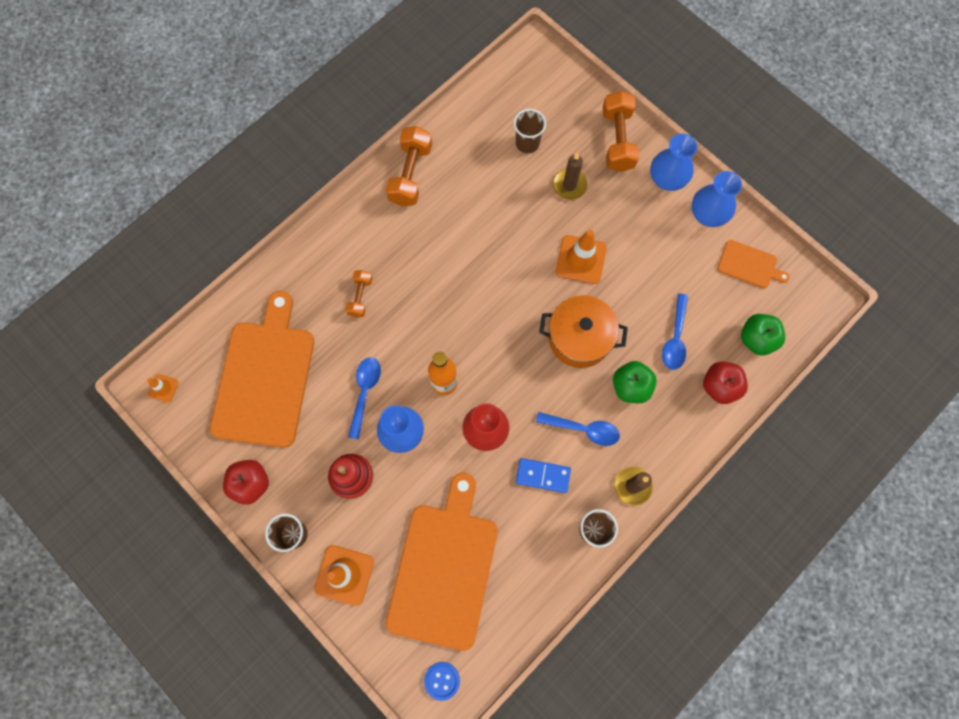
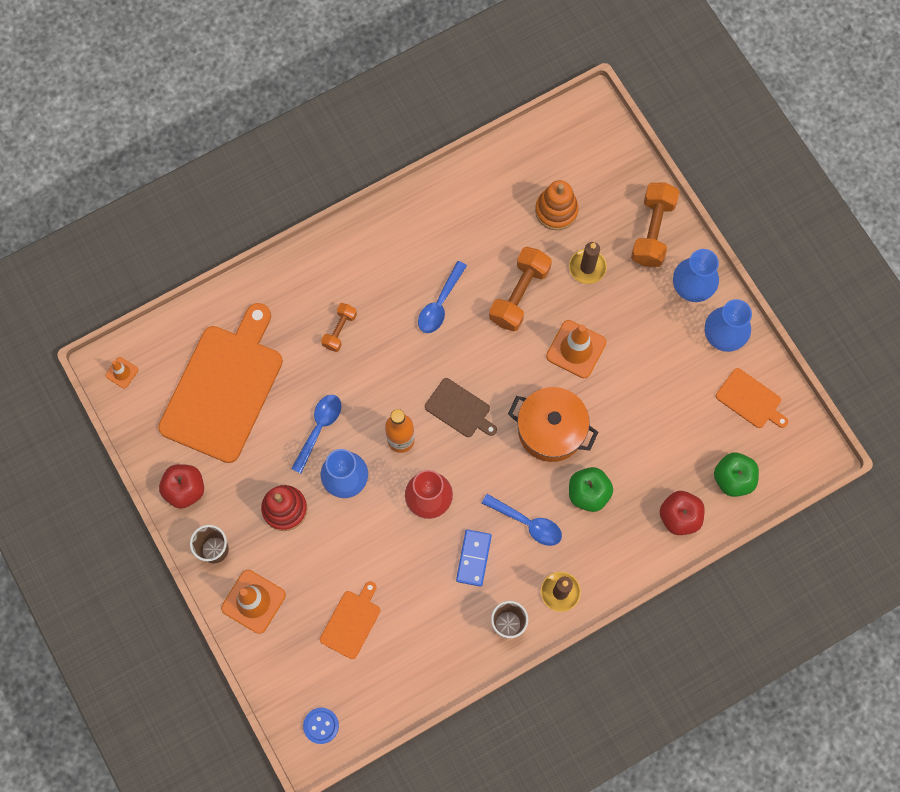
camera: 15 degrees right, 0 degrees up
(410, 174) = (425, 214): orange dumbbell -> orange dumbbell (519, 295)
(444, 569) = (351, 622): orange cutting board -> orange cutting board, size x0.46
(490, 340) = (459, 409): none -> brown cutting board
(527, 143) = (556, 210): brown cup -> orange stacking toy
(543, 476) = (473, 558): blue domino -> blue domino turned 75 degrees clockwise
(675, 338) = (649, 455): blue spoon -> blue spoon (440, 304)

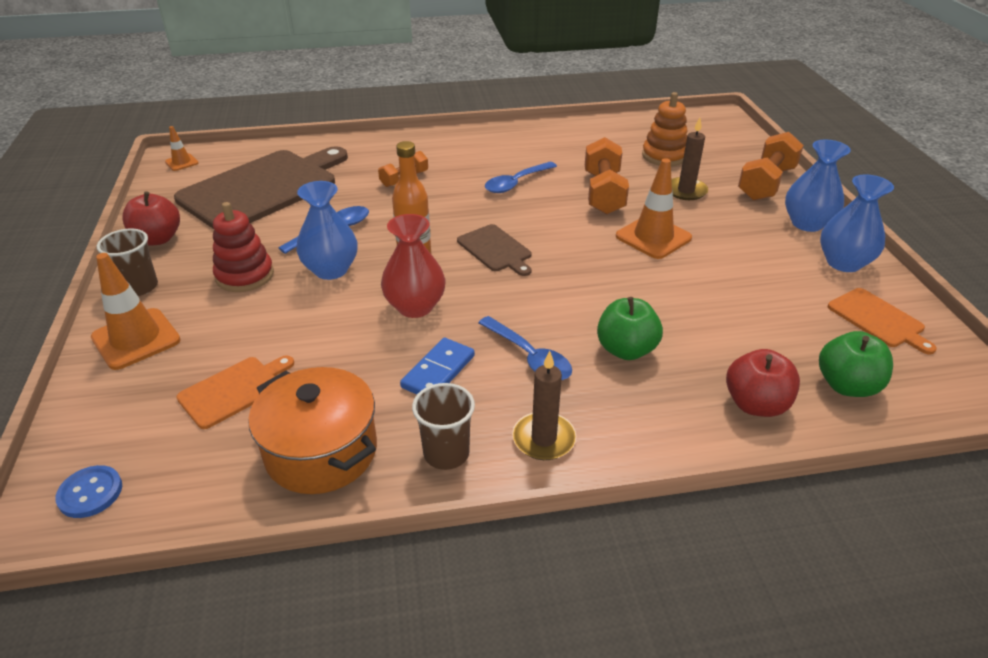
camera: 20 degrees right, 35 degrees down
(224, 388) = (263, 188): orange cutting board -> brown cutting board
(519, 295) = (603, 193): orange dumbbell -> orange dumbbell turned 45 degrees counterclockwise
(551, 430) = (597, 287): orange pot -> orange pot (321, 451)

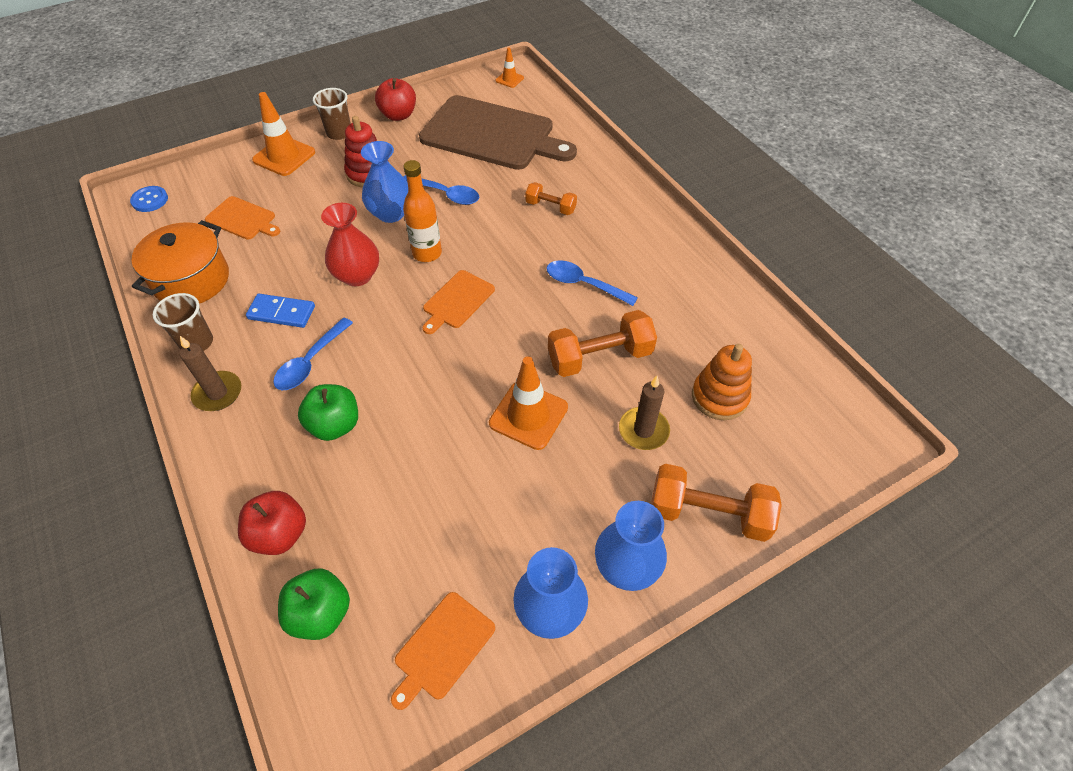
camera: 70 degrees right, 15 degrees up
(495, 250) = (457, 301): brown cutting board -> orange cutting board

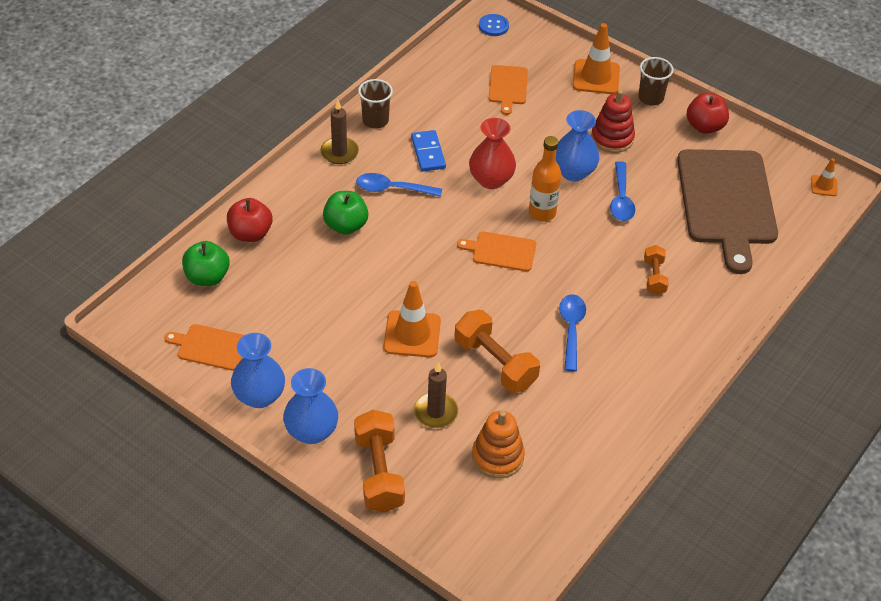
camera: 65 degrees right, 5 degrees down
(192, 280) = (429, 90): orange pot -> none

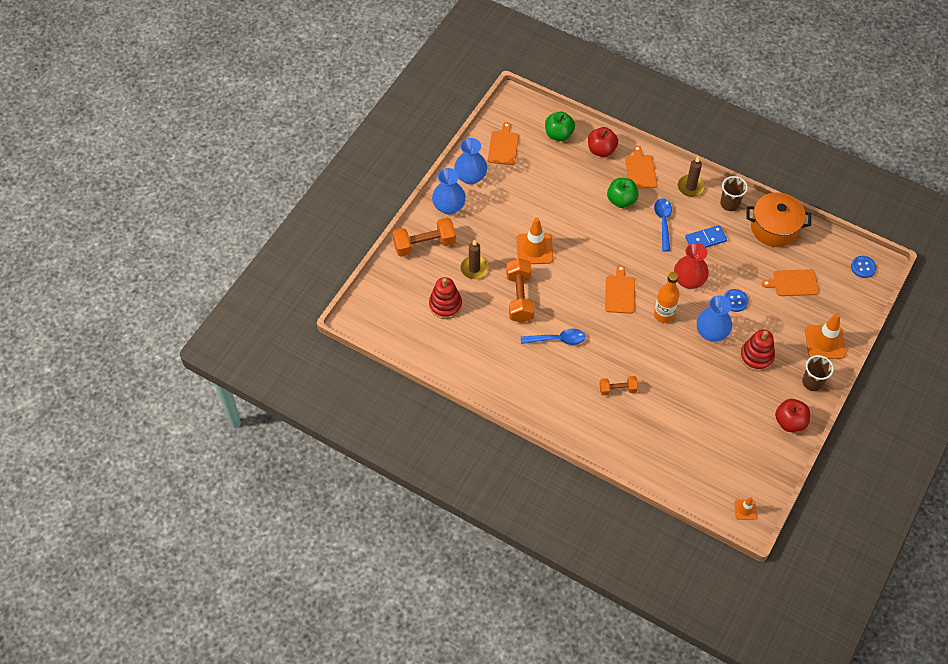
camera: 85 degrees right, 10 degrees up
(298, 198) = (640, 170): none -> orange cutting board
(422, 88) = (774, 228): none -> orange pot
(495, 363) = (519, 297): orange dumbbell -> orange dumbbell turned 45 degrees counterclockwise
(497, 457) = (445, 305): orange stacking toy -> red stacking toy
(528, 142) = (735, 301): none -> blue button
(621, 199) = (691, 365): blue spoon -> none
(726, 202) = (707, 437): brown cutting board -> none

